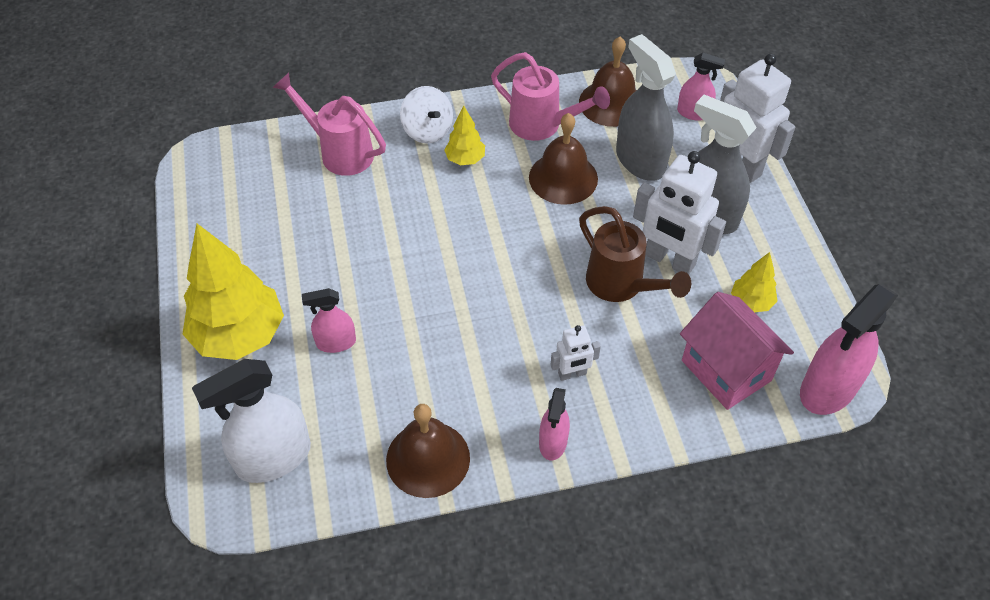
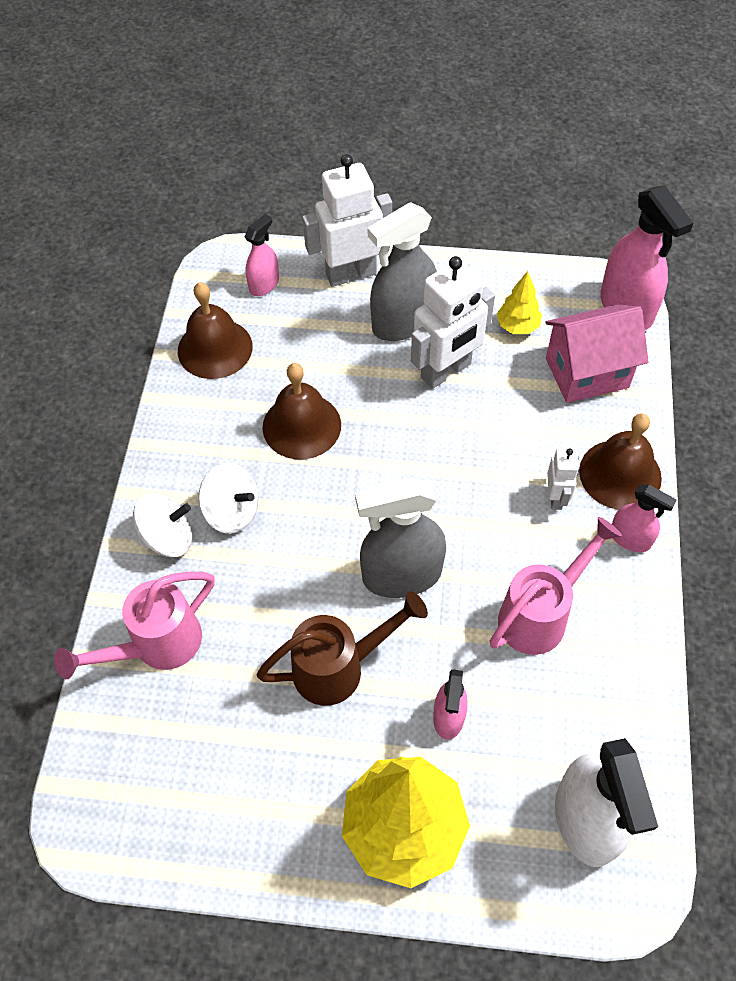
camera: 70 degrees left, 5 degrees up
(428, 459) = (623, 658): brown bell -> brown bell (620, 474)
(465, 159) = (232, 511): yellow tree -> white spinning top
(543, 126) = (217, 420): pink watering can -> pink watering can (541, 614)
(622, 286) = (464, 421): brown watering can -> brown watering can (340, 667)
(640, 161) = (308, 351): grey spray bottle -> grey spray bottle (401, 575)

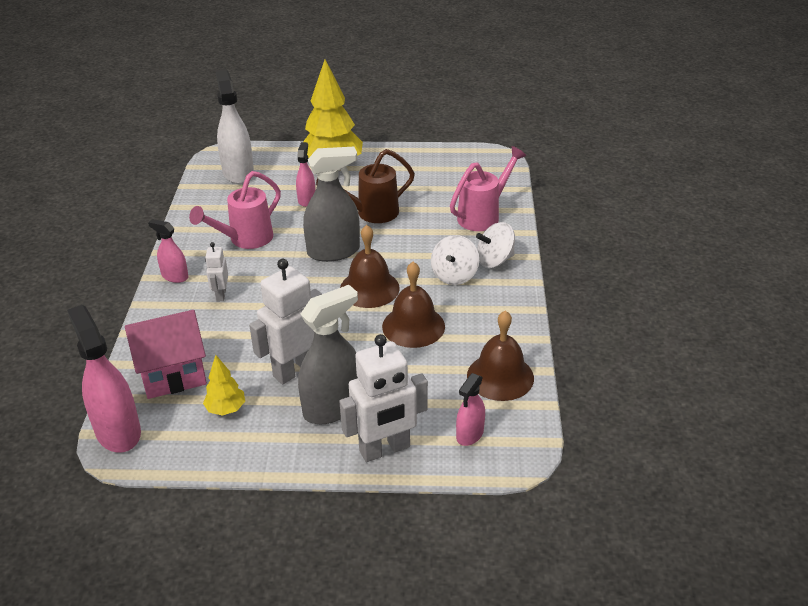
camera: 175 degrees right, 20 degrees down
(232, 511) = (454, 275): white spinning top -> white spinning top turned 90 degrees counterclockwise
(620, 474) = (169, 310): brown bell -> brown bell (369, 288)

